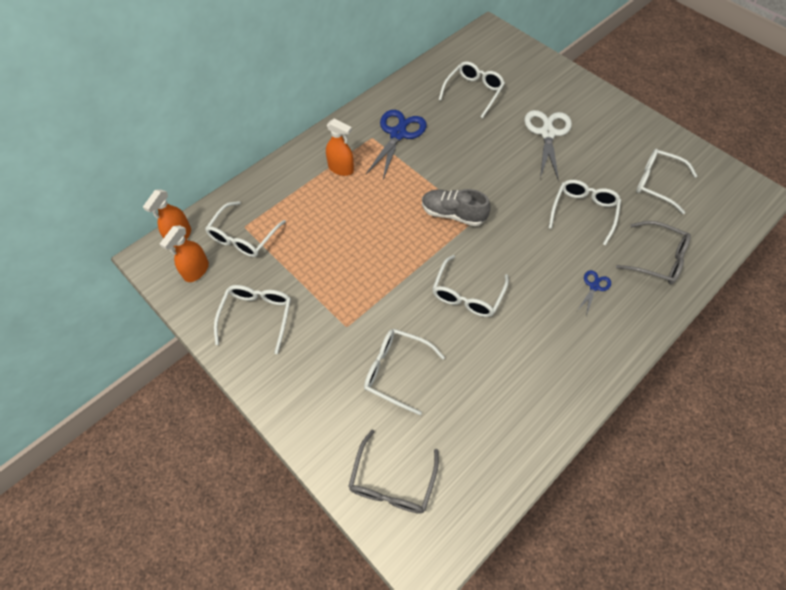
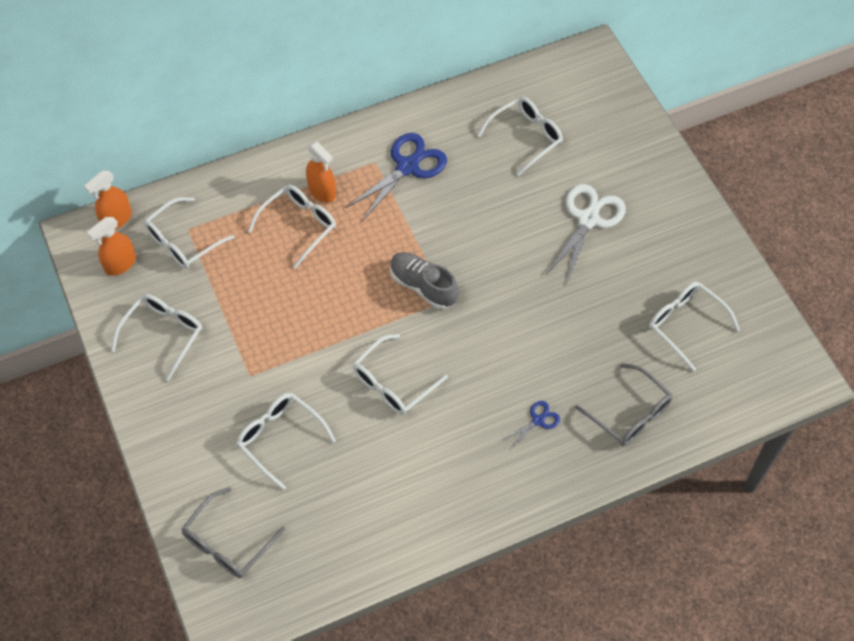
camera: 20 degrees right, 0 degrees up
(583, 212) = (575, 331): white glasses -> white glasses (299, 226)

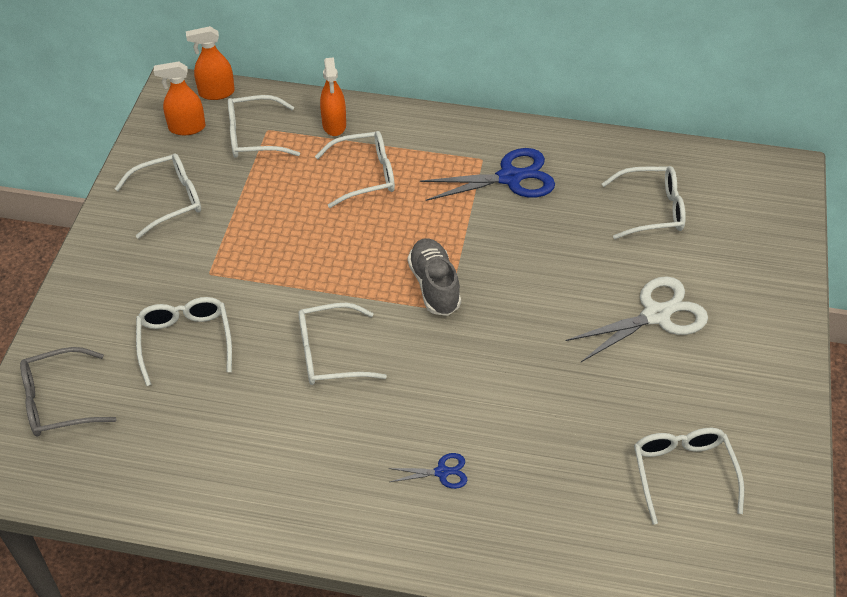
camera: 35 degrees right, 10 degrees down
(322, 191) = (411, 158): orange spray bottle -> orange spray bottle (334, 125)
(629, 413) = (545, 524): grey glasses -> none

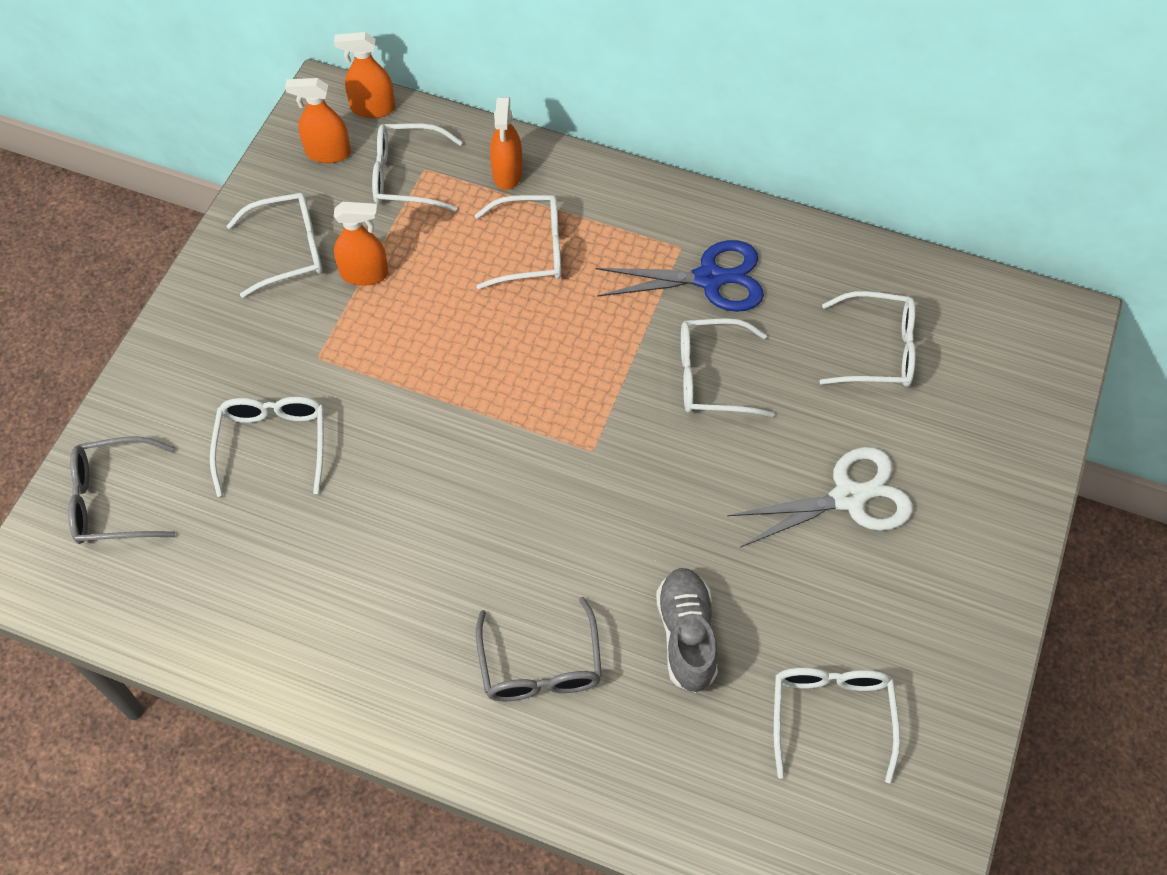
camera: 10 degrees right, 10 degrees up
(235, 209) = (365, 274): none -> orange spray bottle
(330, 354) = (440, 487): white glasses -> white glasses (711, 377)
(434, 286) = (584, 415): grey shoe -> grey shoe (686, 635)
(442, 472) = (540, 665): blue scissors -> grey glasses

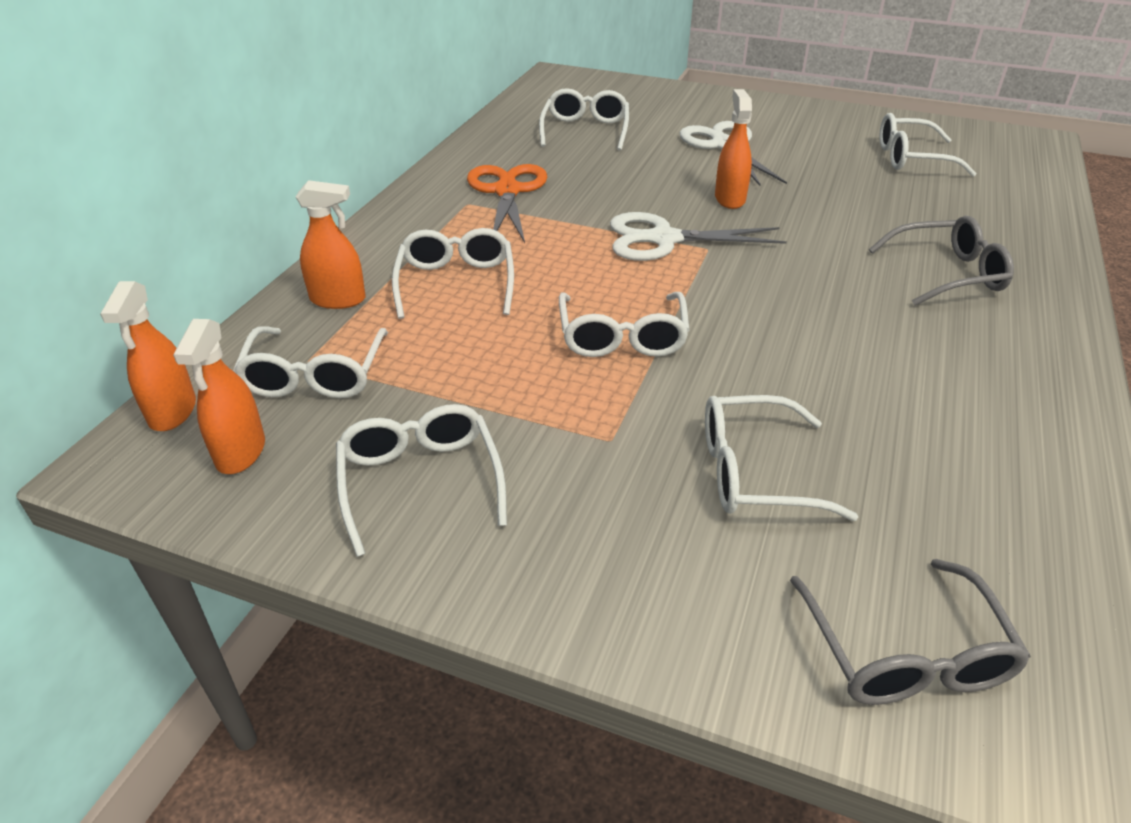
camera: 90 degrees left, 20 degrees down
(365, 274) = (474, 404): orange spray bottle -> orange spray bottle (729, 199)
(609, 413) = (664, 239): none -> white scissors
(686, 635) = (877, 208): grey shoe -> none
(709, 278) = (507, 191): blue scissors -> orange scissors
(711, 377) = (617, 192): white glasses -> white glasses (622, 337)

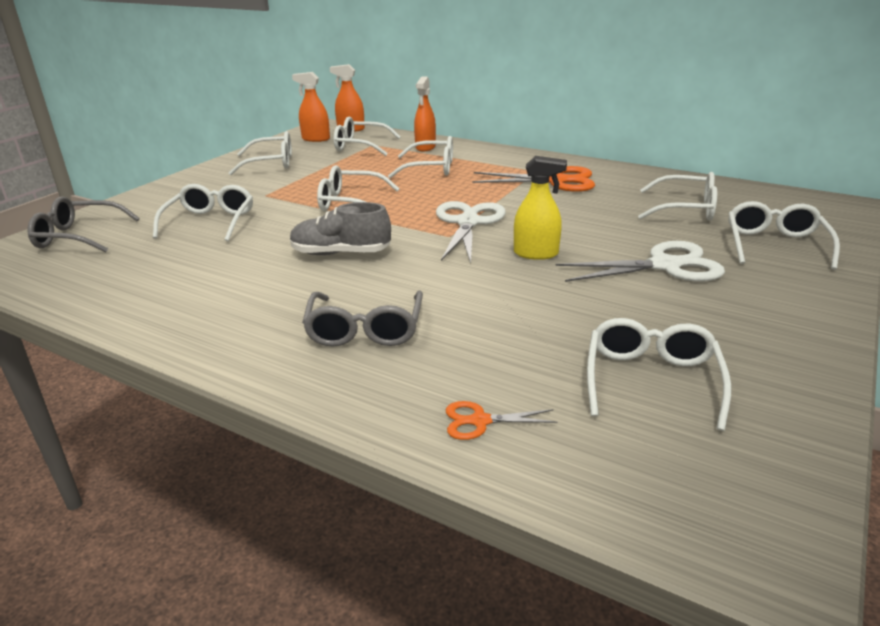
camera: 100 degrees right, 10 degrees down
(659, 105) = (775, 245): none -> white glasses
(729, 199) = (536, 253): orange spray bottle -> yellow spray bottle
(796, 316) = (341, 253): none -> grey shoe
(1018, 212) = (480, 421): none -> orange scissors

